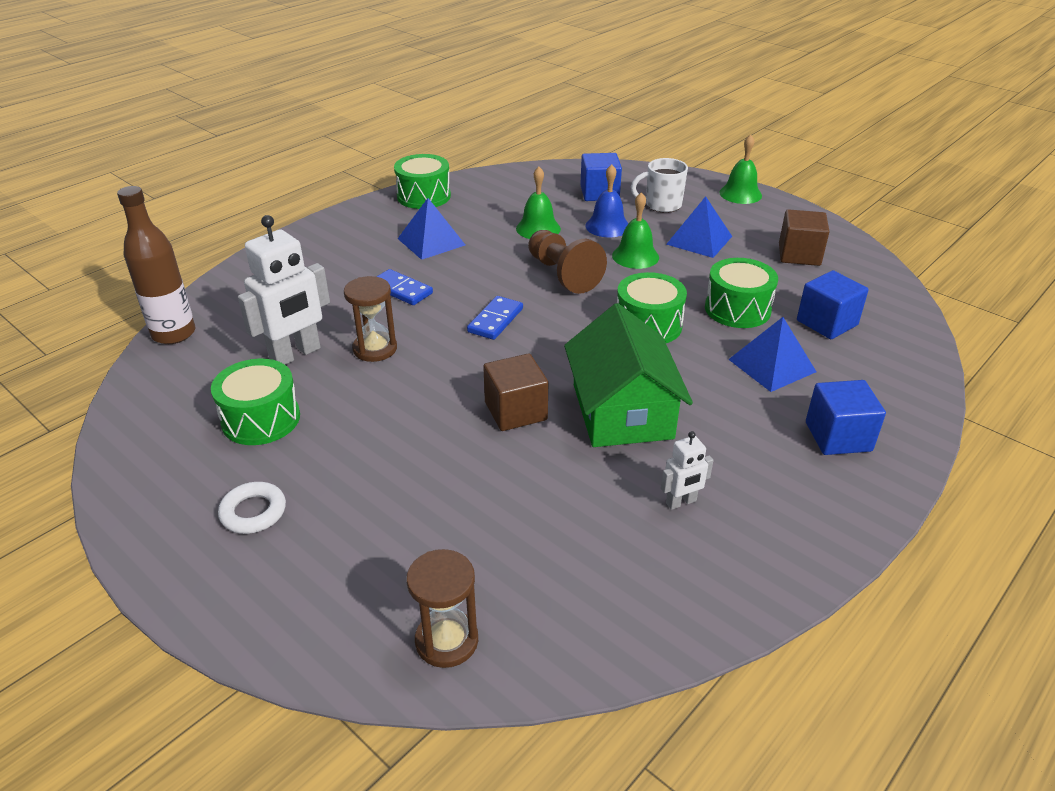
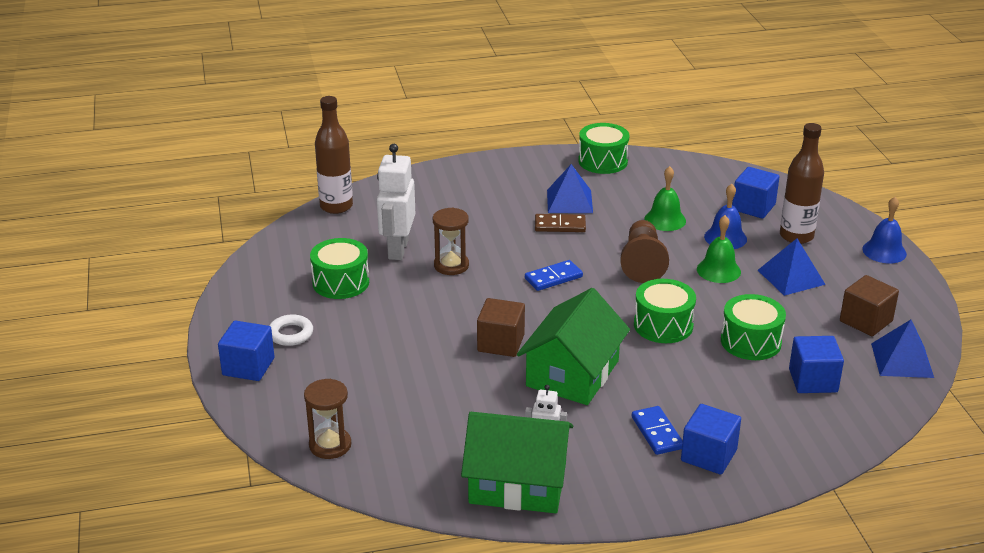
camera: 35 degrees right, 5 degrees down
(232, 585) = (248, 366): none -> blue cube
(295, 354) = (397, 249): white robot -> white robot turned 105 degrees clockwise
(401, 290) = (510, 230): blue domino -> blue domino (657, 432)
(446, 267) = (560, 225): none -> brown domino
(661, 205) = (796, 236): white mug -> brown bottle
(708, 568) = (518, 483): none -> green house
(740, 194) = (884, 251): green bell -> blue bell
(772, 365) = (723, 390): blue pyramid -> blue pyramid (902, 360)

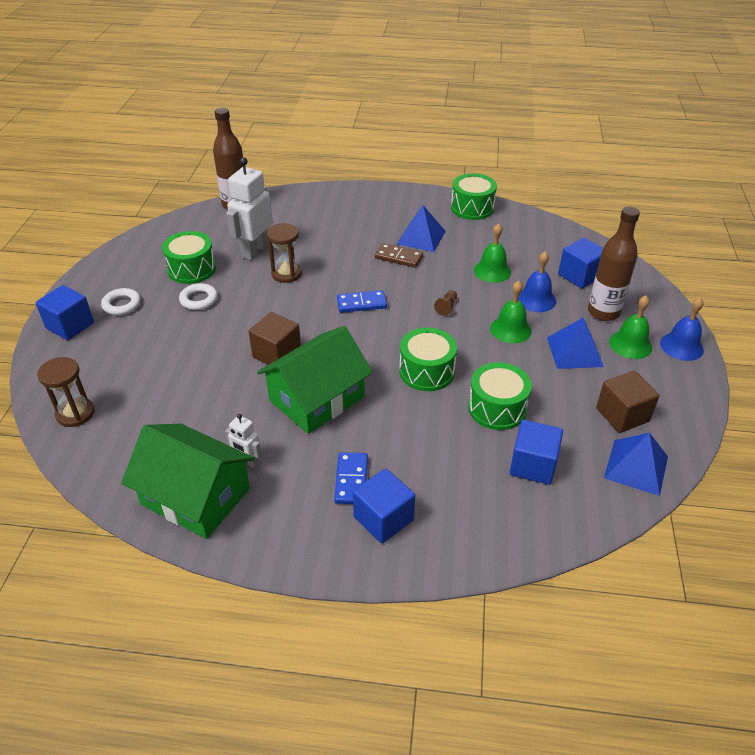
camera: 20 degrees right, 10 degrees up
(374, 311) = (199, 300): none -> white ring
(642, 263) = (446, 307): brown pawn -> brown pawn, size x0.43
(838, 259) = (630, 344): none -> green bell

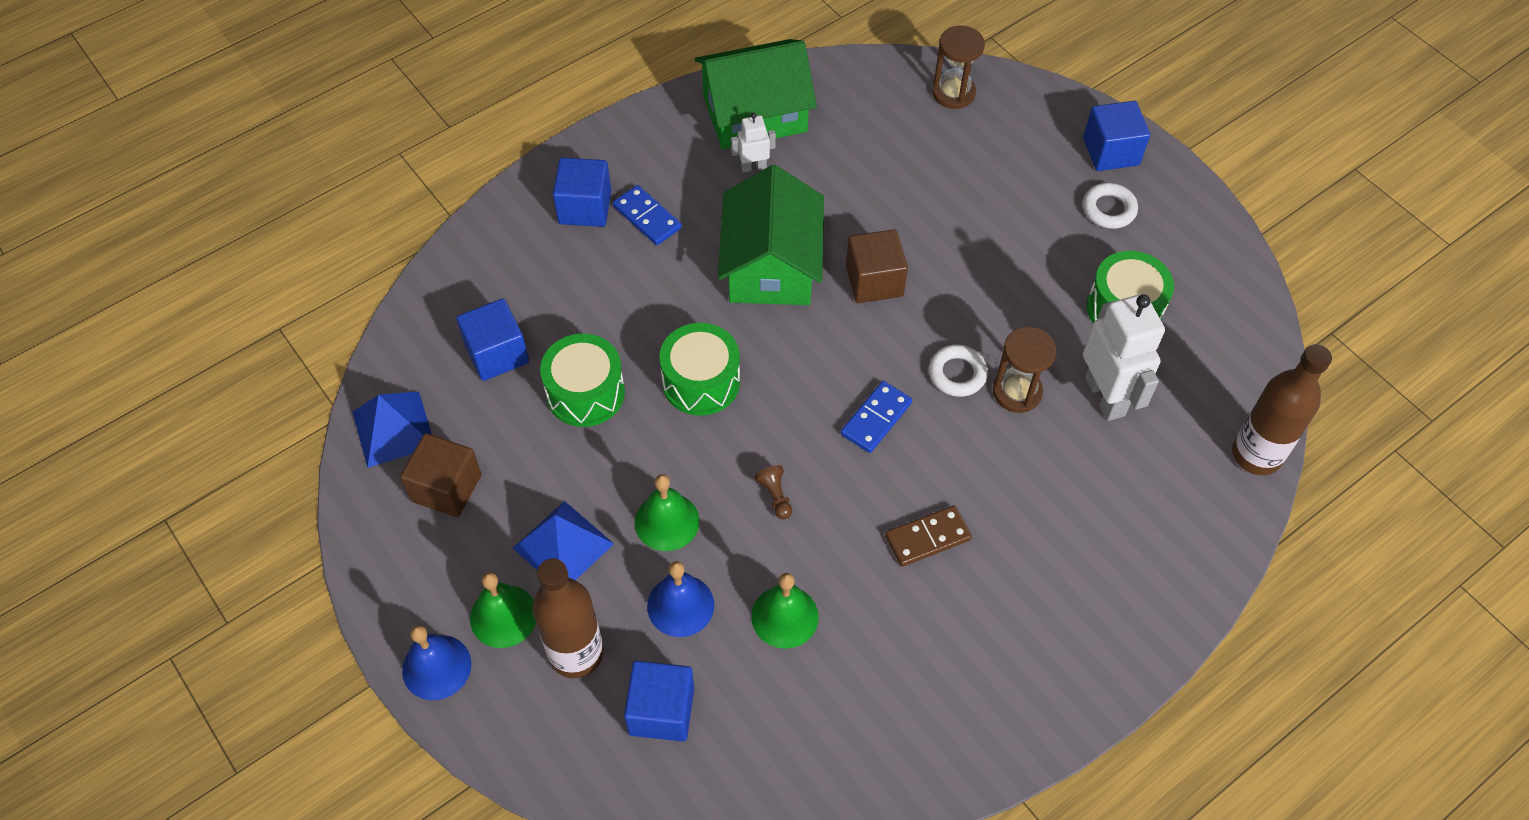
camera: 135 degrees right, 15 degrees up
(199, 300) = (1048, 277): white ring -> white ring (957, 374)
(421, 237) = (946, 607): blue pyramid -> none
(472, 208) = (953, 752): green drum -> none

